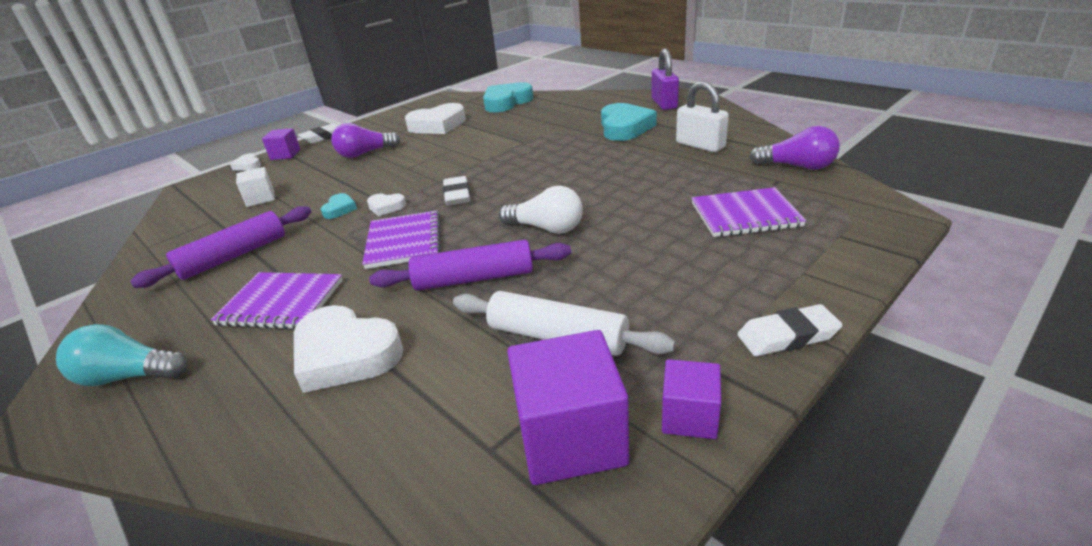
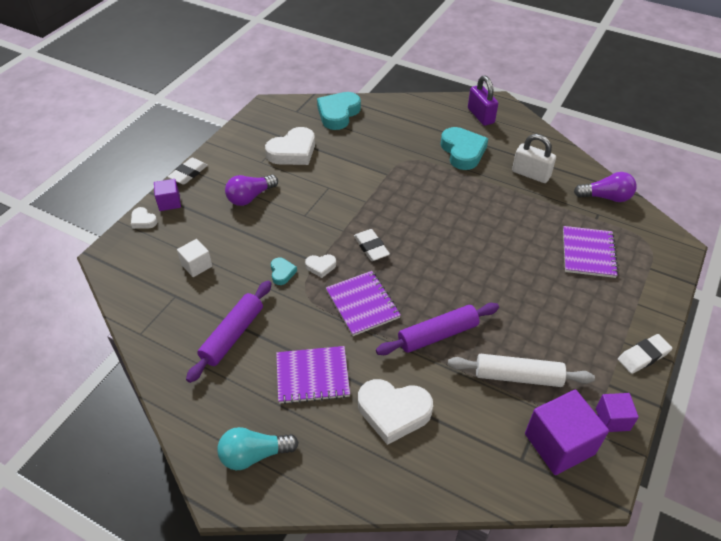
camera: 20 degrees left, 15 degrees up
(546, 228) = (461, 279): white light bulb -> none
(745, 215) = (588, 253): purple notebook -> purple notebook turned 60 degrees counterclockwise

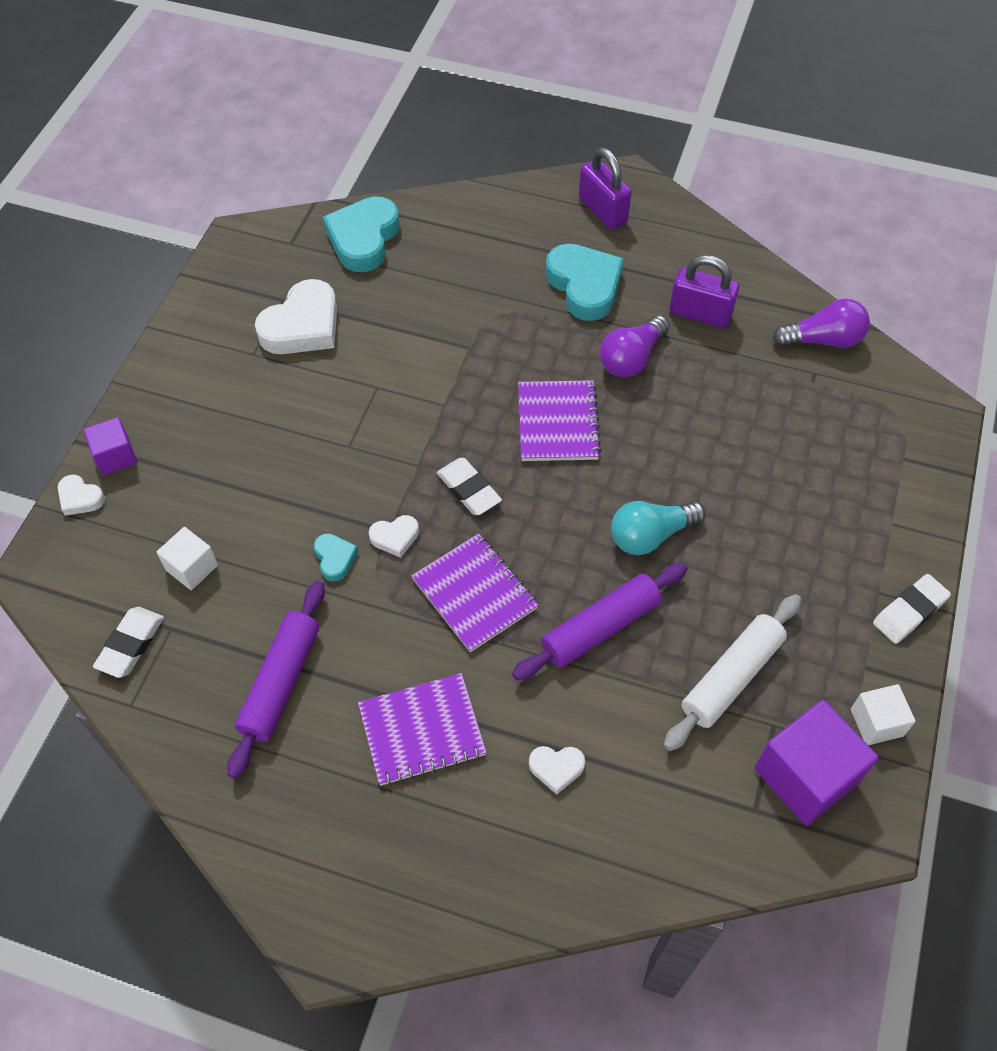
camera: 10 degrees left, 10 degrees up
(188, 173) = (134, 395): white eraser -> white eraser (131, 644)
(250, 197) = (250, 425): purple light bulb -> purple light bulb (631, 358)
(254, 455) = (361, 875): turquoise light bulb -> turquoise light bulb (650, 535)
(393, 412) = (556, 768): white heart -> white heart, size x0.49
(518, 376) = (731, 677): white rolling pin -> white rolling pin turned 45 degrees counterclockwise
(530, 174) = (700, 313): white padlock -> purple padlock
(588, 253) = (808, 446): purple notebook -> purple notebook (557, 423)
(612, 419) = (876, 722): purple cube -> white cube

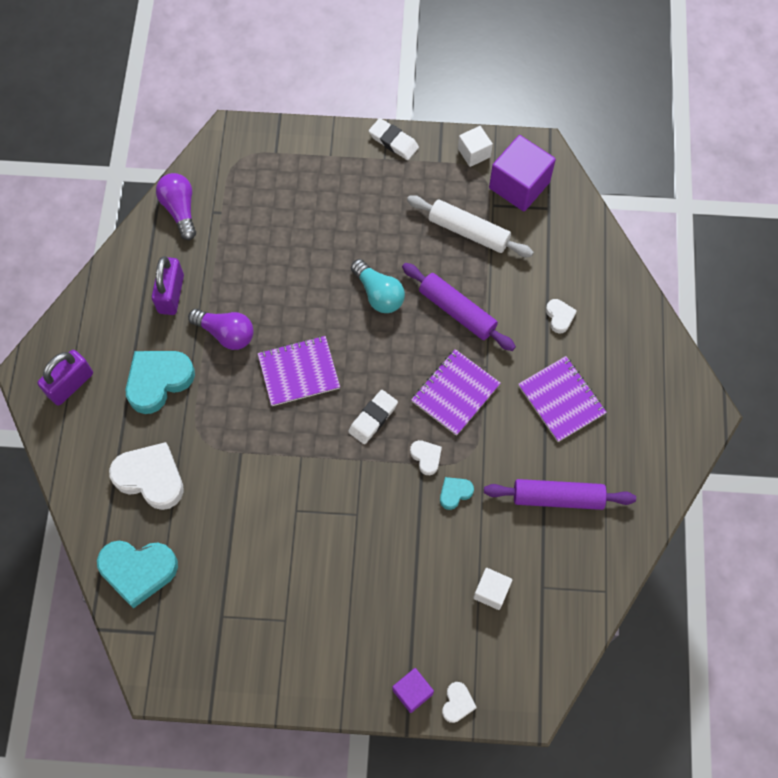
camera: 105 degrees left, 10 degrees up
(131, 644) = (563, 610): white eraser -> none
(302, 326) = (246, 590): white heart -> white heart (151, 478)

